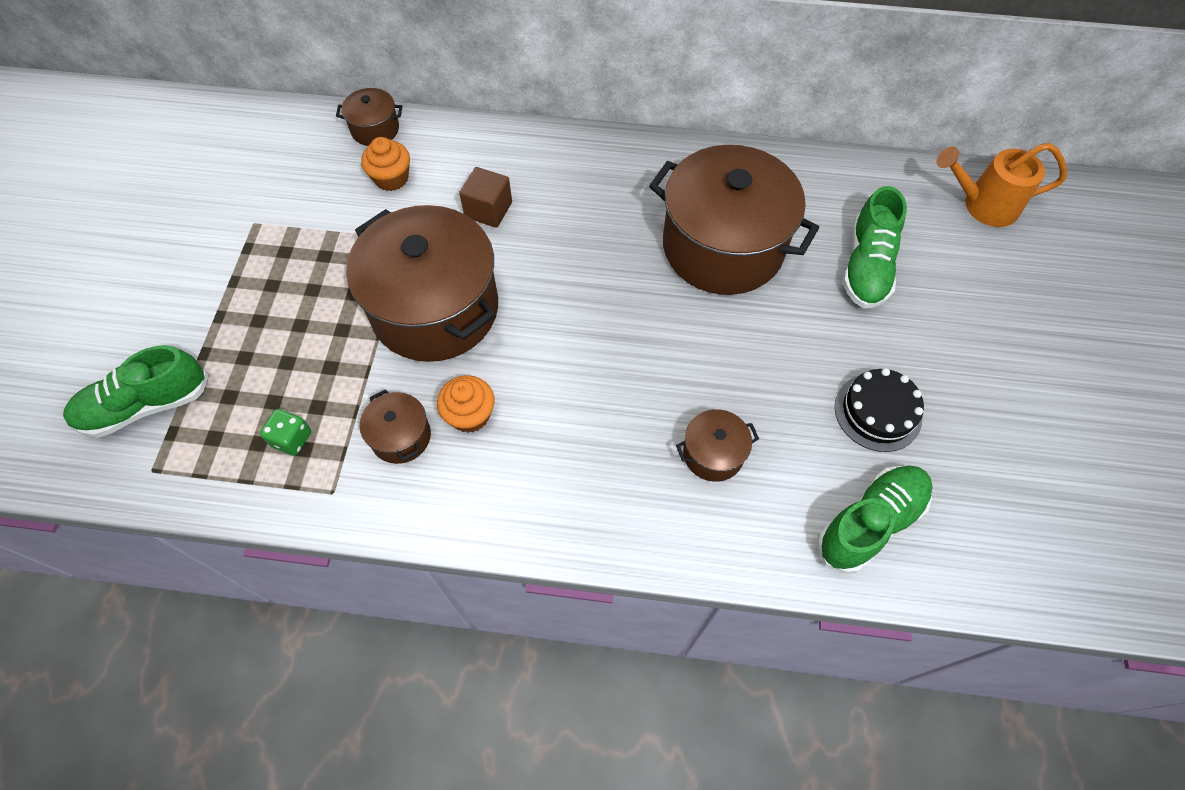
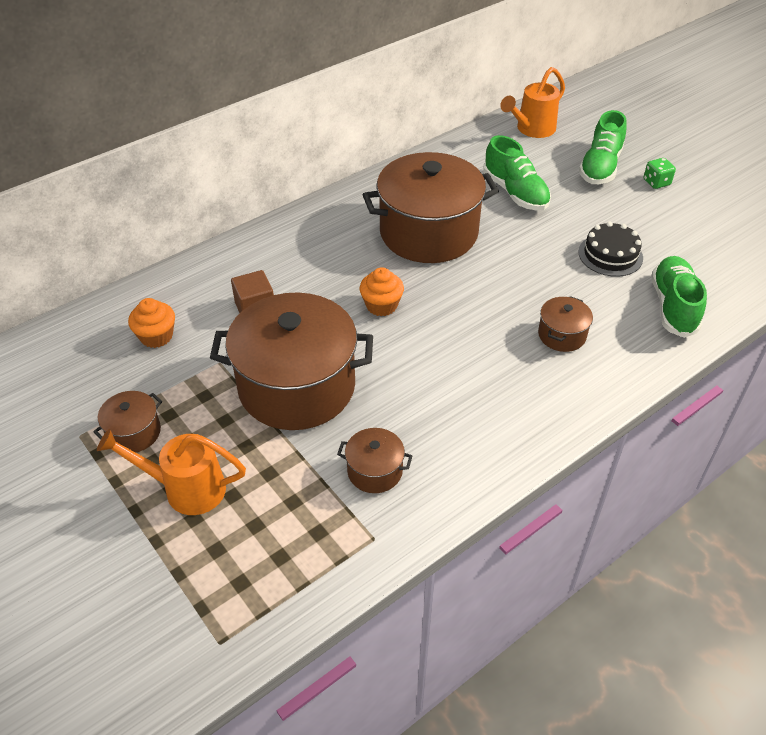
camera: 45 degrees left, 15 degrees down
(146, 405) = (154, 610): green shoe -> green shoe (600, 167)
(266, 328) = (185, 488): none -> orange watering can
(292, 439) = (301, 534): green dice -> green dice (656, 182)
(375, 129) = (100, 316): brown pot -> brown pot (134, 432)
(470, 415) = (402, 424): orange cupcake -> orange cupcake (381, 305)

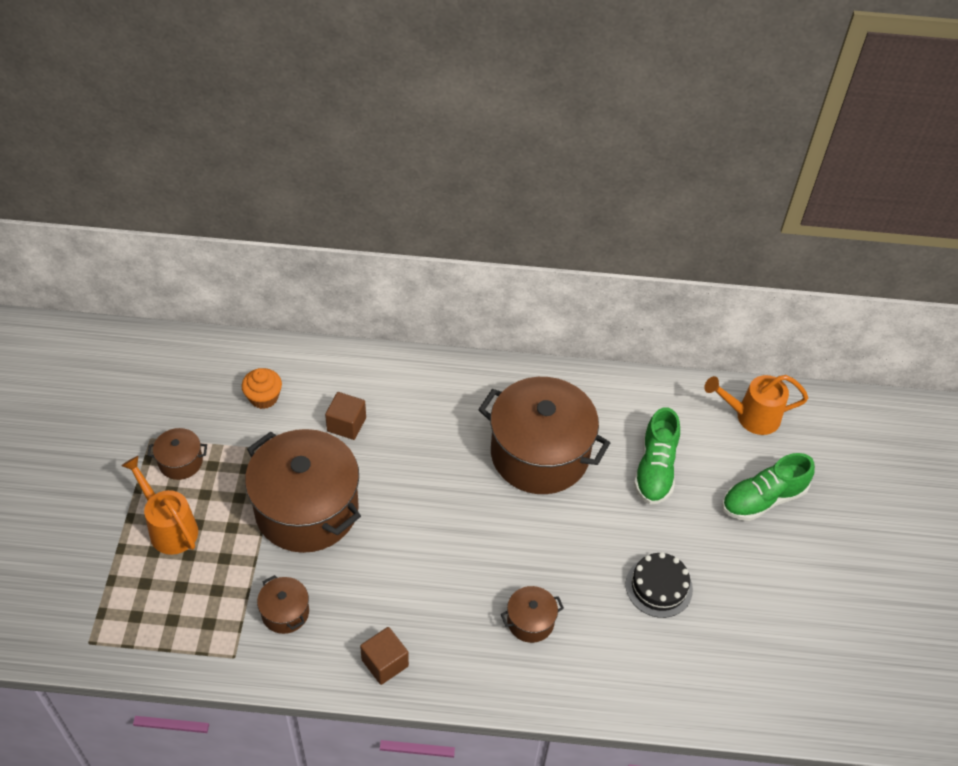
camera: 40 degrees right, 5 degrees up
(381, 305) = (432, 490): orange cupcake -> none
(499, 442) = (385, 663): none -> brown cube
(656, 182) = (793, 552): green dice -> none
(673, 306) = (649, 671): green shoe -> none

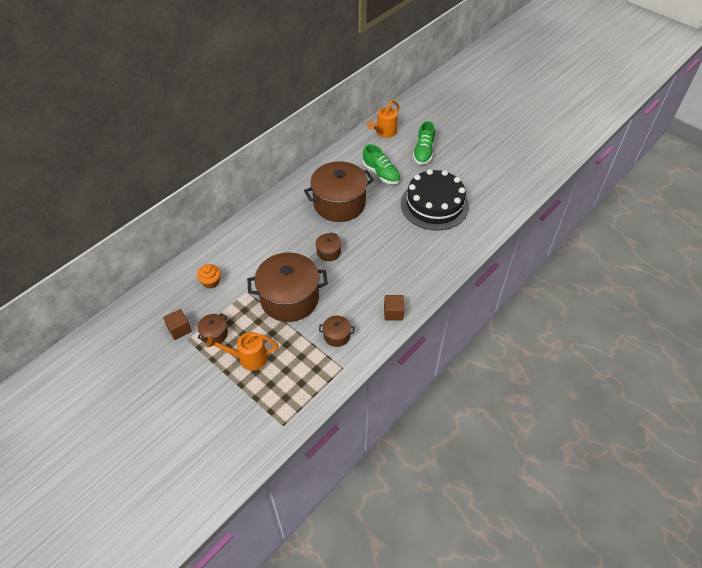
camera: 50 degrees left, 0 degrees up
(346, 424) = (258, 259): brown cube -> brown cube (179, 329)
(530, 621) = (415, 253): brown pot -> brown pot (328, 252)
(659, 587) = (434, 205): black cake -> black cake, size x2.07

